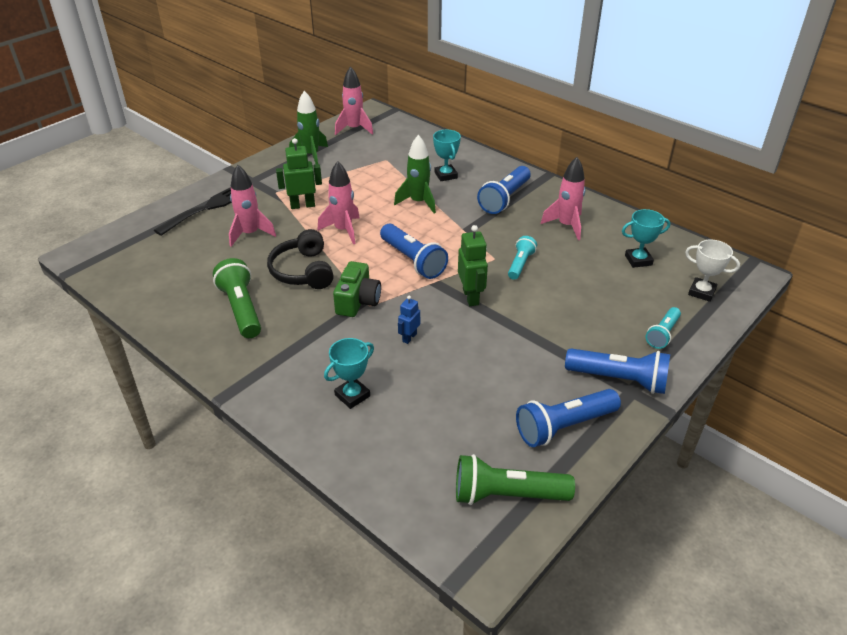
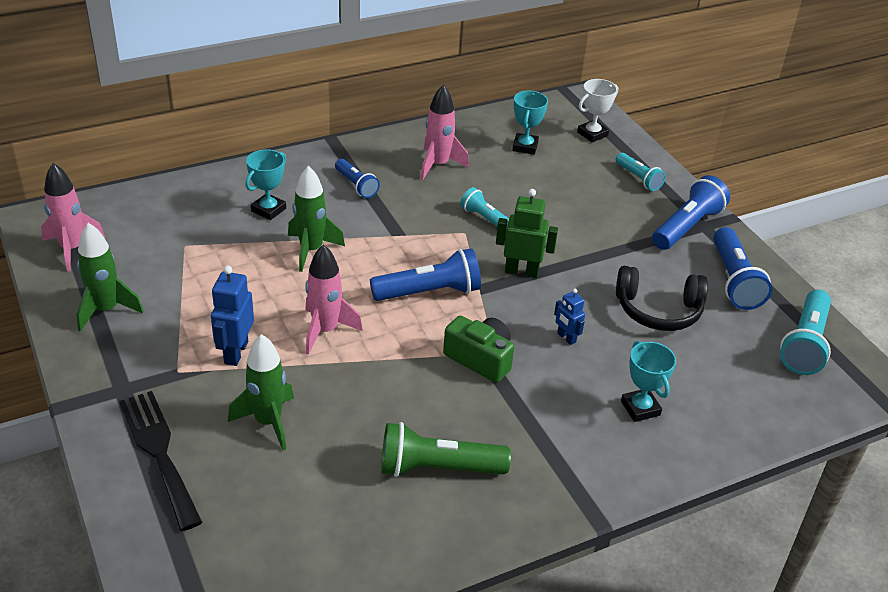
camera: 70 degrees left, 0 degrees up
(250, 234) = (268, 422): pink rocket -> green rocket
(302, 205) = (235, 352): green robot -> blue robot
(303, 271) = (391, 391): black headphones -> black headphones (658, 310)
(445, 175) = (268, 210): turquoise trophy -> turquoise trophy turned 60 degrees counterclockwise
(505, 199) = (356, 185): blue flashlight -> blue flashlight, size x0.61
(507, 495) = (805, 344): green flashlight -> turquoise flashlight

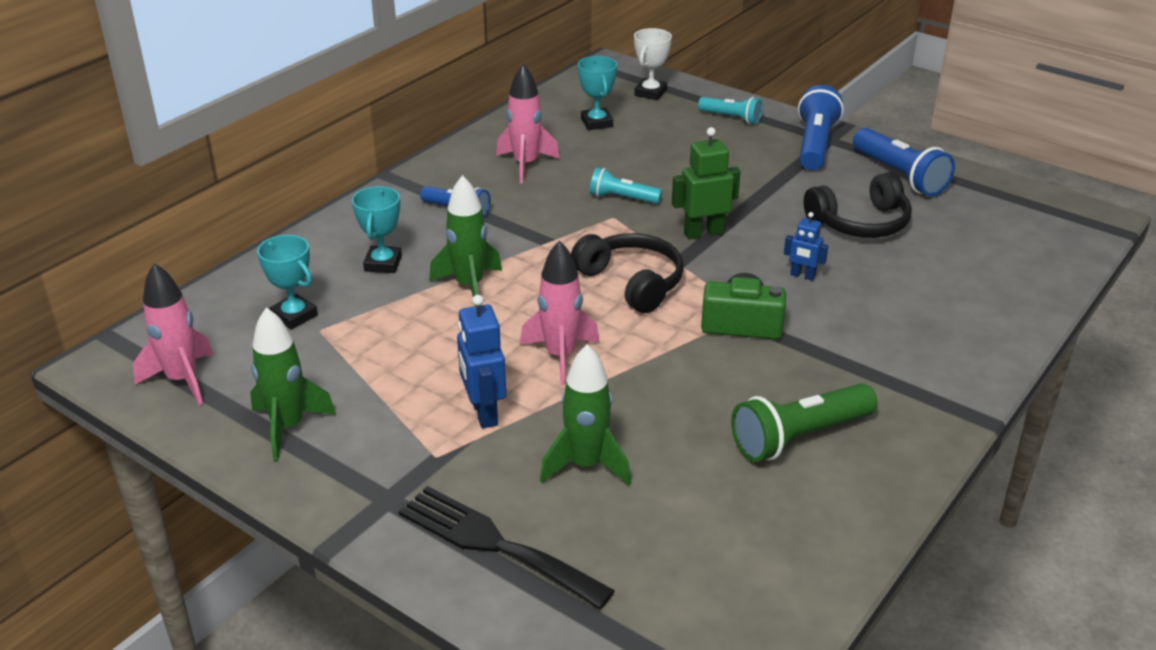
camera: 25 degrees left, 5 degrees down
(429, 292) = (632, 282): blue flashlight -> black headphones
(640, 408) = (927, 311): turquoise trophy -> turquoise trophy (294, 316)
(805, 344) = (1008, 207): turquoise flashlight -> none

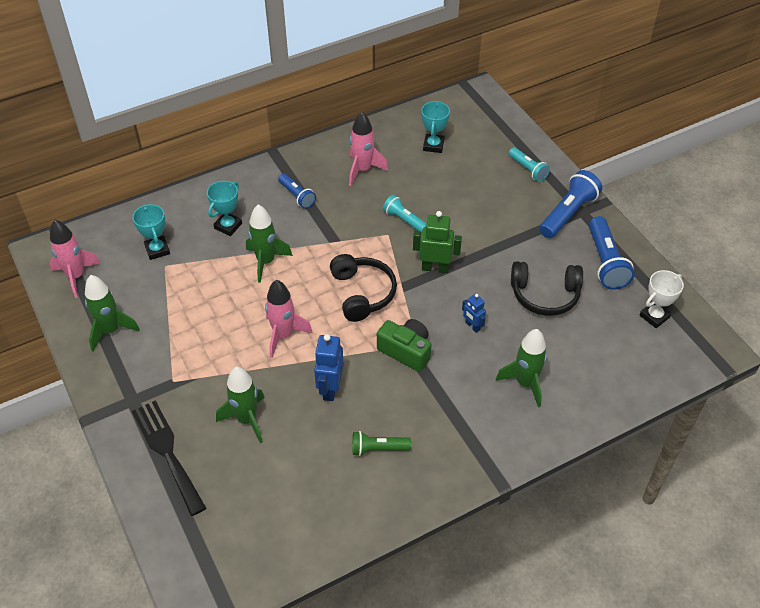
camera: 25 degrees right, 15 degrees up
(483, 413) = (215, 361): blue robot -> blue robot (330, 389)
(650, 93) = (489, 128): white trophy -> white trophy (654, 316)
(799, 438) = (378, 449): green flashlight -> green flashlight, size x0.61
(919, 311) = (525, 383): none -> green rocket

